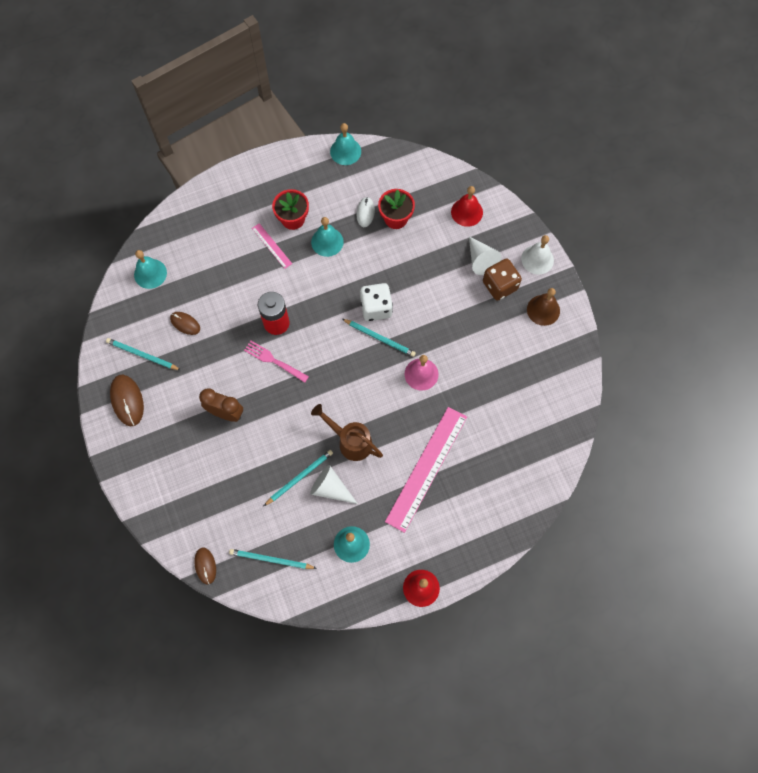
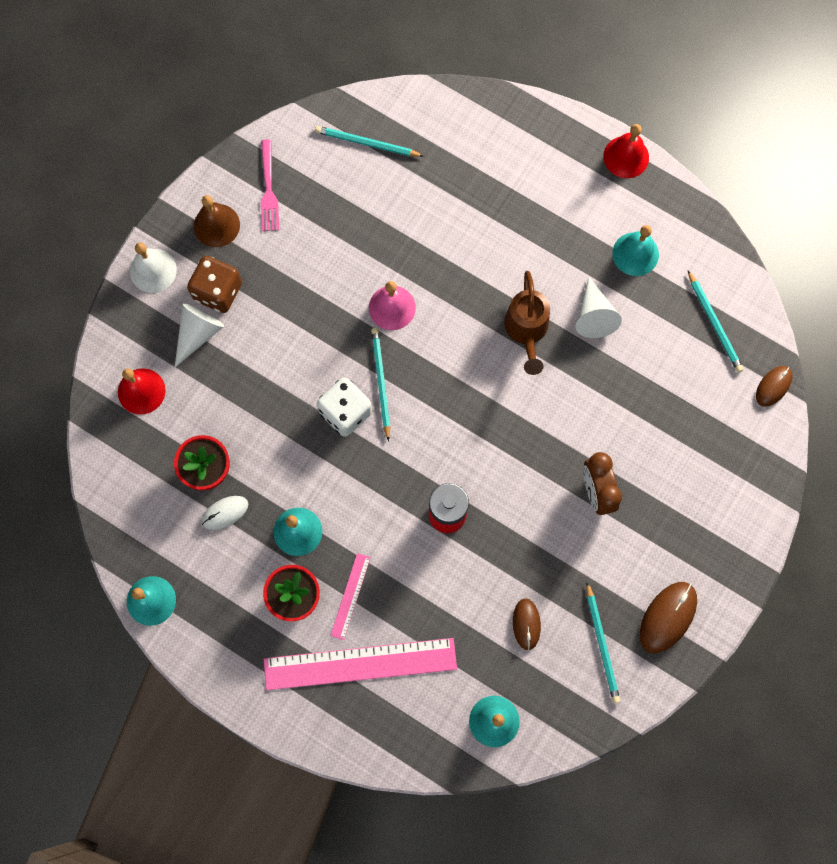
camera: 125 degrees left, 5 degrees up
(274, 361) = (495, 483): pink fork -> pink fork (268, 189)
(299, 477) = (607, 356): turquoise pencil -> turquoise pencil (367, 143)
(426, 468) = (497, 231): pink ruler -> pink ruler (360, 663)

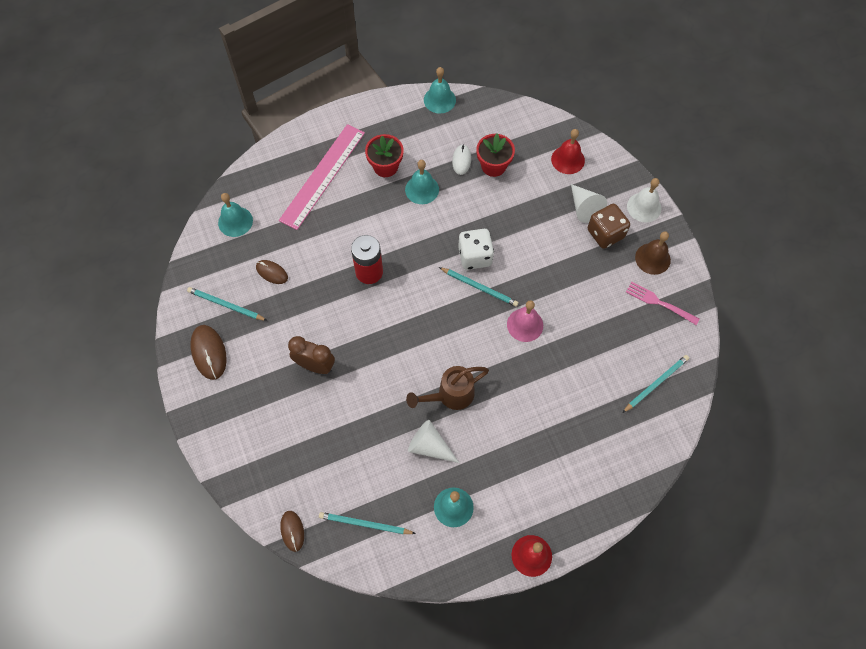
camera: 125 degrees right, 10 degrees down
(350, 596) = (363, 193): pink ruler -> none
(526, 331) = (450, 395): brown watering can -> brown watering can turned 60 degrees counterclockwise

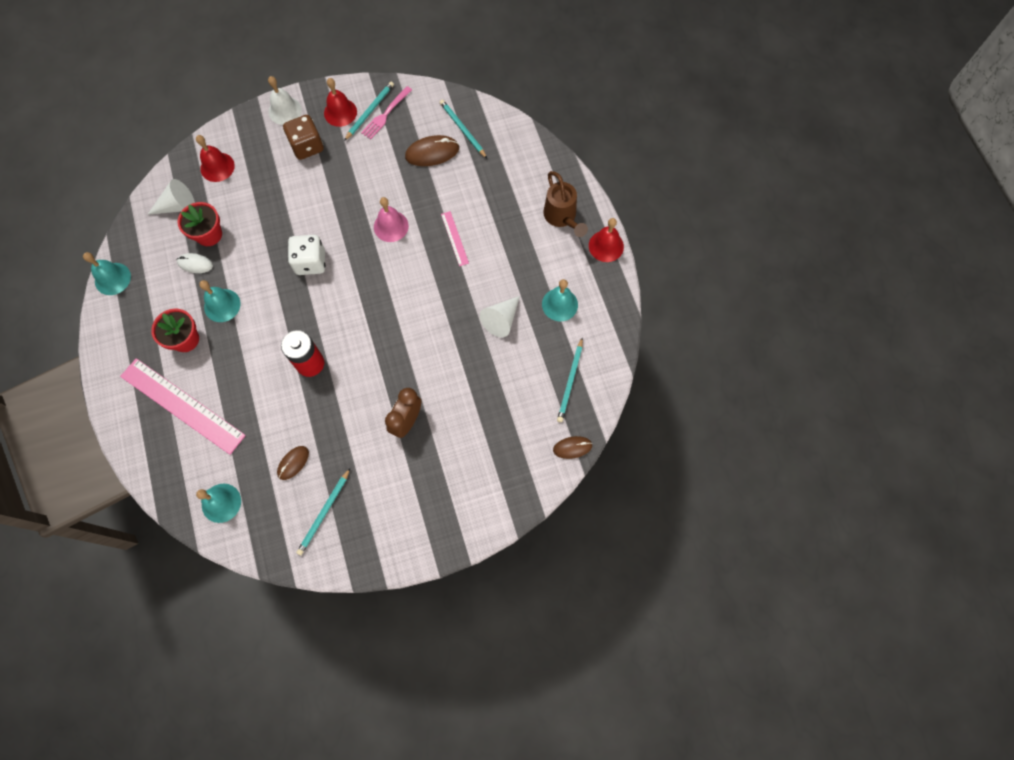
camera: 85 degrees left, 5 degrees up
(209, 353) = (377, 530): brown mouse -> brown mouse (432, 153)
(450, 395) = (454, 298): brown watering can -> brown watering can (562, 217)
(479, 287) = (345, 261): turquoise pencil -> turquoise pencil (370, 111)
(519, 389) = (454, 238): none -> pink ruler
(584, 208) = (275, 160): white cone -> white cone (177, 206)
(652, 258) = (340, 112): brown bell -> red bell

